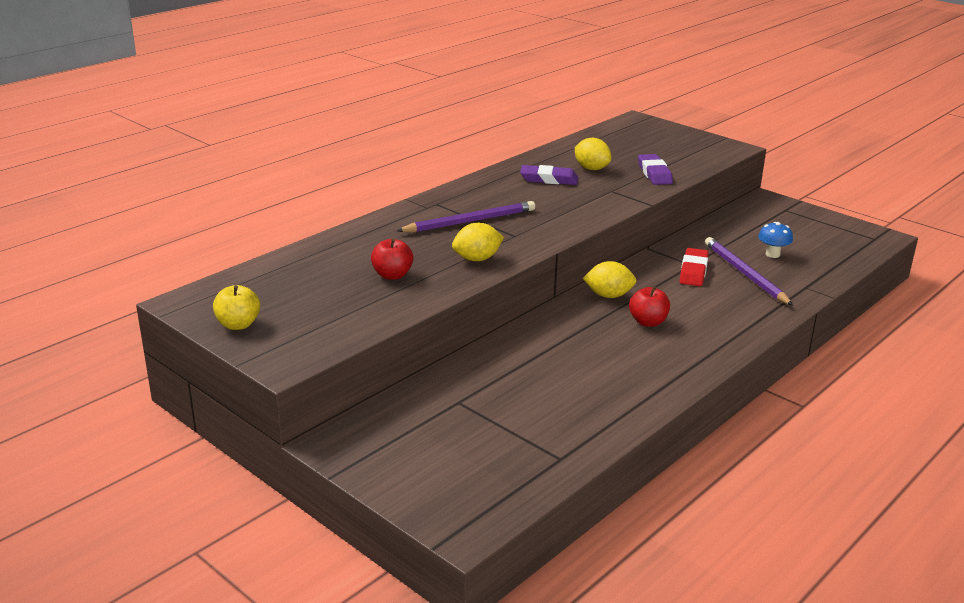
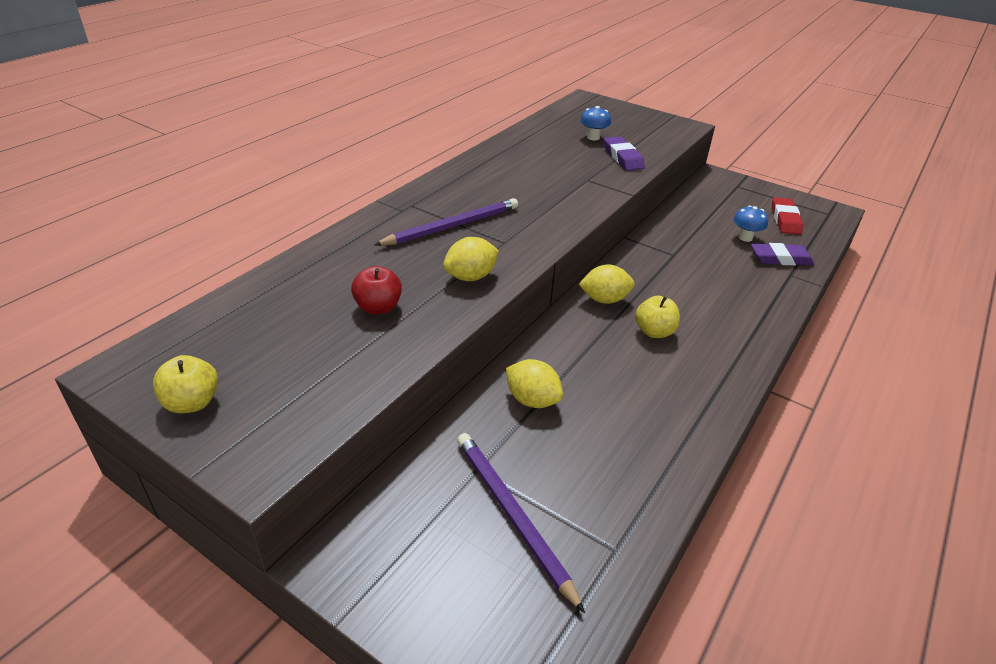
camera: 10 degrees left, 10 degrees up
(549, 179) = (521, 169): purple eraser -> purple eraser (780, 259)
(591, 168) = (560, 155): yellow lemon -> yellow lemon (532, 400)
(630, 155) = (593, 137): none -> blue mushroom
(648, 322) = (654, 332): red apple -> yellow apple
(693, 271) = (678, 263): red eraser -> red eraser (785, 219)
(745, 274) = (728, 263): purple pencil -> purple pencil (512, 515)

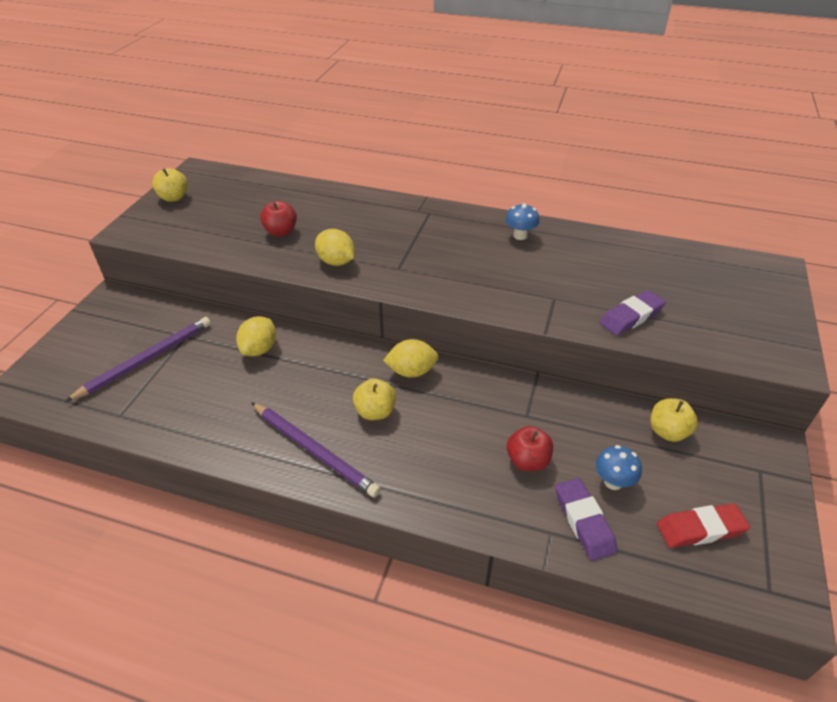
camera: 75 degrees right, 5 degrees up
(452, 226) = (407, 238): purple pencil -> purple pencil (314, 450)
(593, 137) = (664, 288): blue mushroom -> blue mushroom (520, 236)
(604, 299) = (411, 371): yellow lemon -> yellow lemon turned 75 degrees counterclockwise
(700, 204) = (668, 432): none -> yellow apple
(723, 266) = (527, 461): none -> red apple

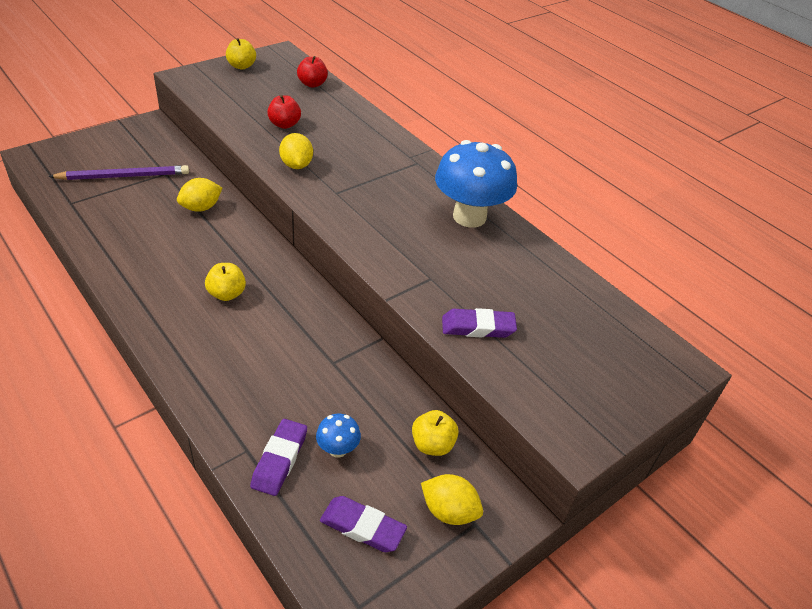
camera: 30 degrees right, 0 degrees up
(314, 450) = (157, 295): purple pencil -> none
(411, 371) = (286, 281): yellow lemon -> yellow lemon (449, 511)
(520, 236) = (469, 217): blue mushroom -> blue mushroom, size x2.29
(527, 461) = (292, 393): red apple -> red apple (312, 84)
(700, 529) = (362, 527): red eraser -> purple eraser

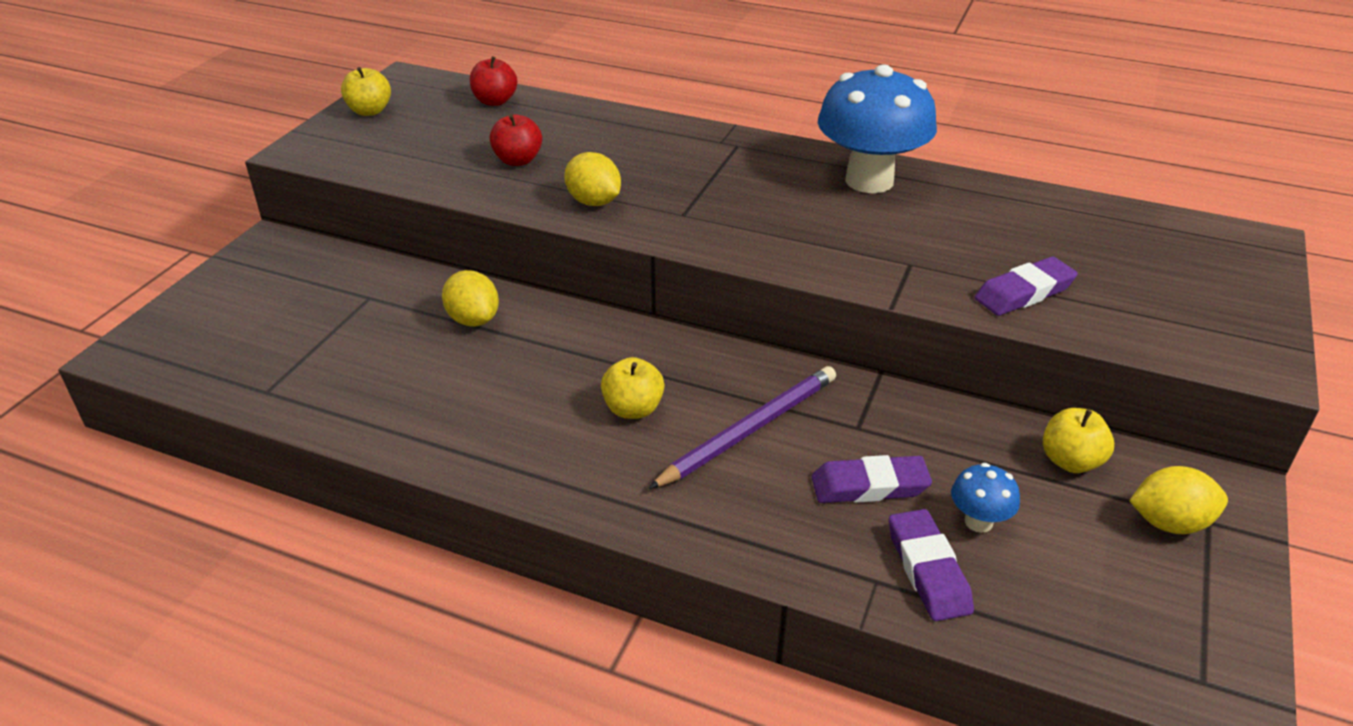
camera: 25 degrees left, 5 degrees down
(124, 176) = (310, 324): purple pencil -> purple pencil (749, 430)
(201, 208) = (473, 319): yellow lemon -> yellow lemon turned 60 degrees counterclockwise
(362, 527) = (1105, 592): purple eraser -> purple eraser (869, 486)

